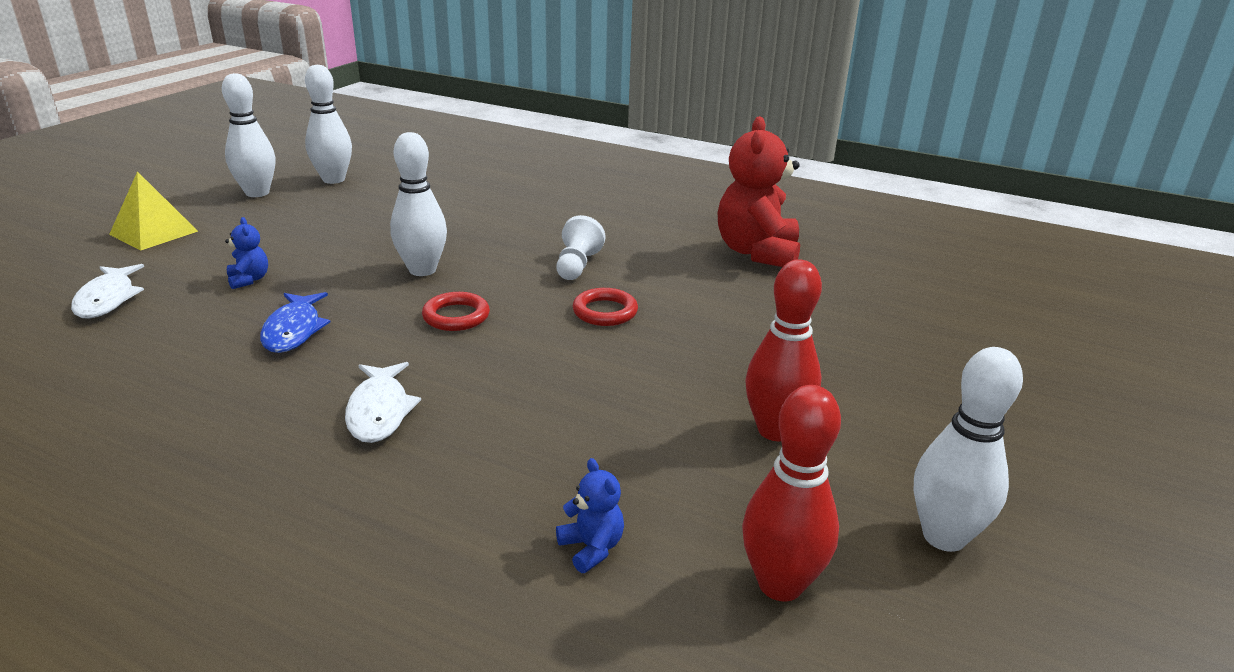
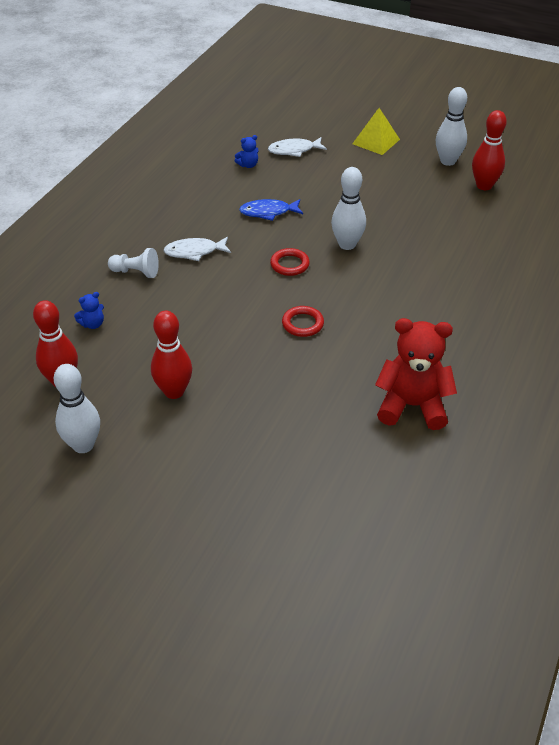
camera: 90 degrees right, 15 degrees up
(249, 280) = (322, 186): blue teddy bear -> blue teddy bear (248, 165)
(333, 179) = (484, 186): white bowling pin -> red bowling pin
(577, 266) = (367, 309): white pawn -> white pawn (136, 272)

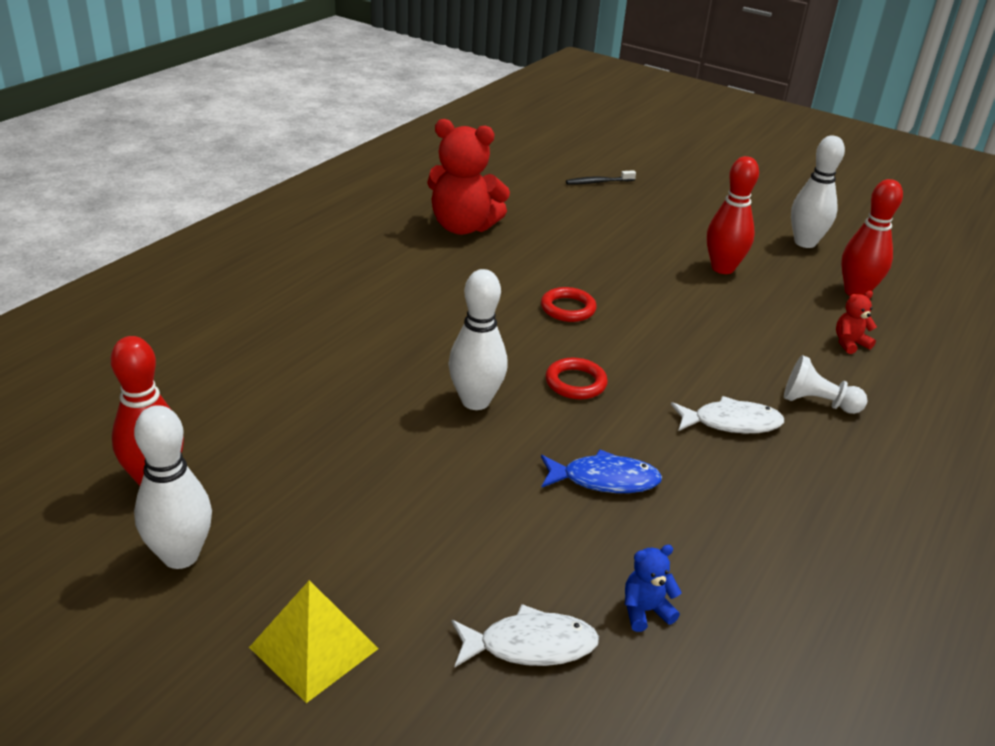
camera: 175 degrees left, 10 degrees down
(93, 324) = (850, 343): blue teddy bear -> red teddy bear
(293, 516) = (598, 182): none -> black toothbrush

